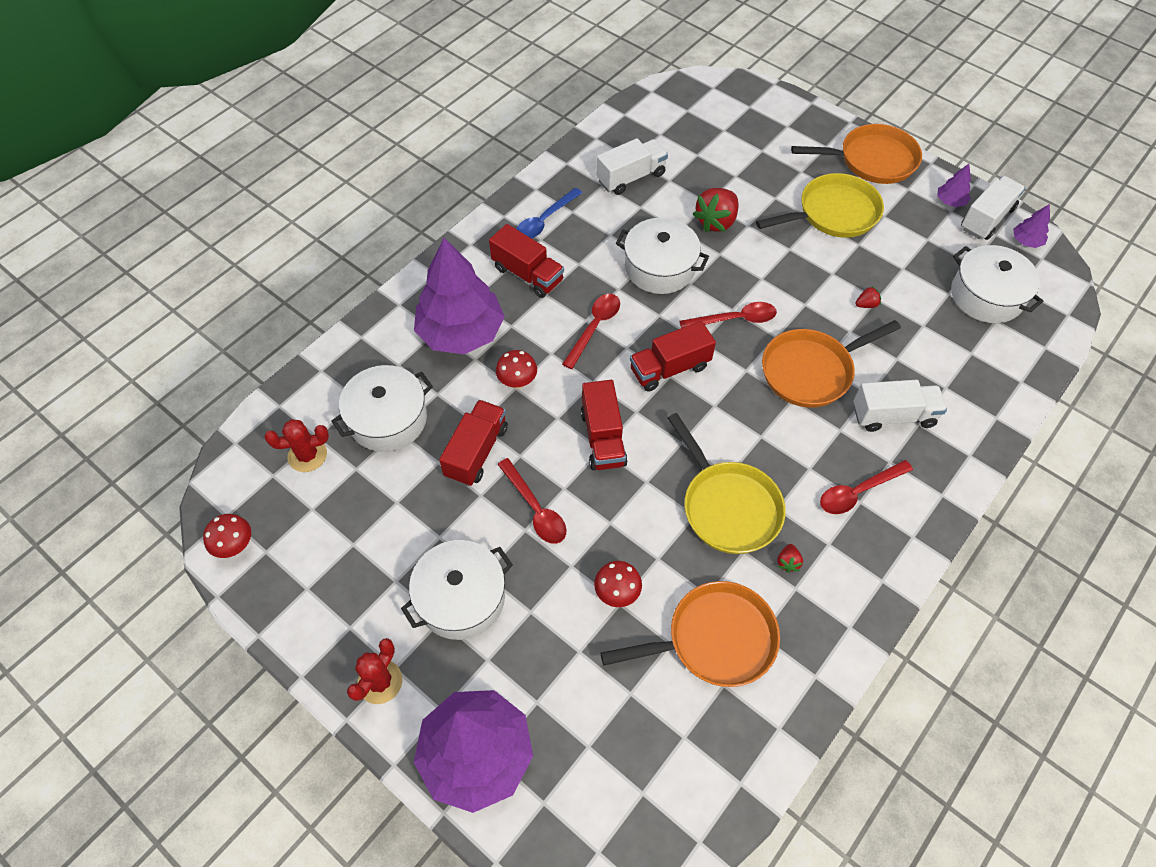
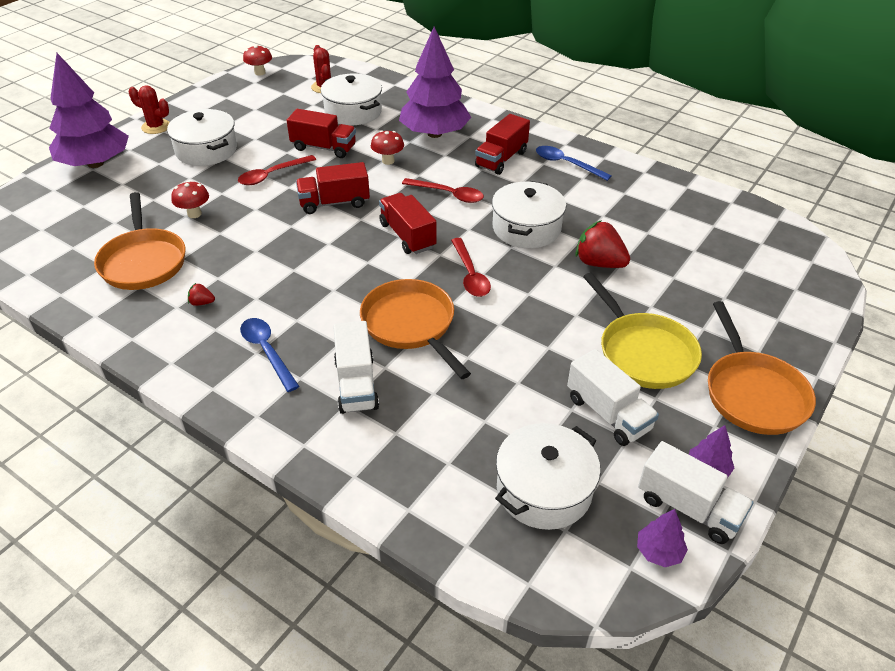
camera: 85 degrees right, 15 degrees down
(631, 177) = (641, 209): white truck -> white truck (608, 413)
(727, 506) = (262, 269): yellow pan -> none
(858, 492) = (267, 351): red spoon -> blue spoon
(866, 304) = (507, 372): red strawberry -> none

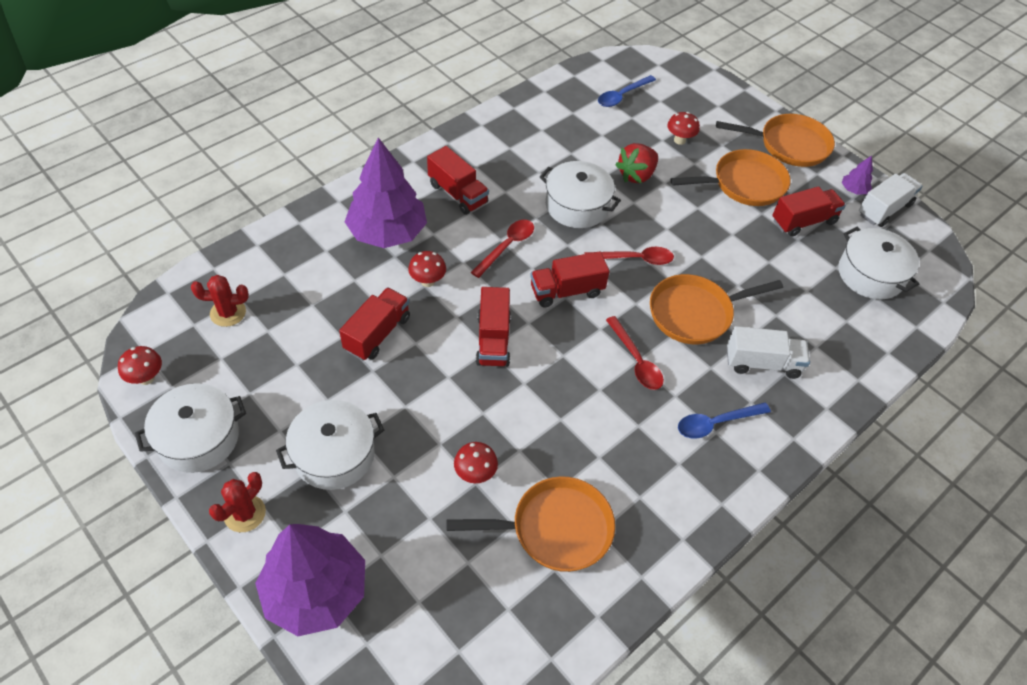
camera: 80 degrees left, 10 degrees up
(202, 303) = (637, 473): red strawberry -> none
(272, 175) = (418, 390): red spoon -> red spoon (636, 360)
(353, 112) = (306, 294): white pot -> white pot (198, 438)
(566, 164) = (483, 151): blue spoon -> blue spoon (622, 96)
(608, 413) = (803, 221): white truck -> red truck
(643, 352) = (744, 184): yellow pan -> orange pan
(659, 551) = (917, 234): purple tree -> none
(683, 291) = (679, 140): none -> red mushroom

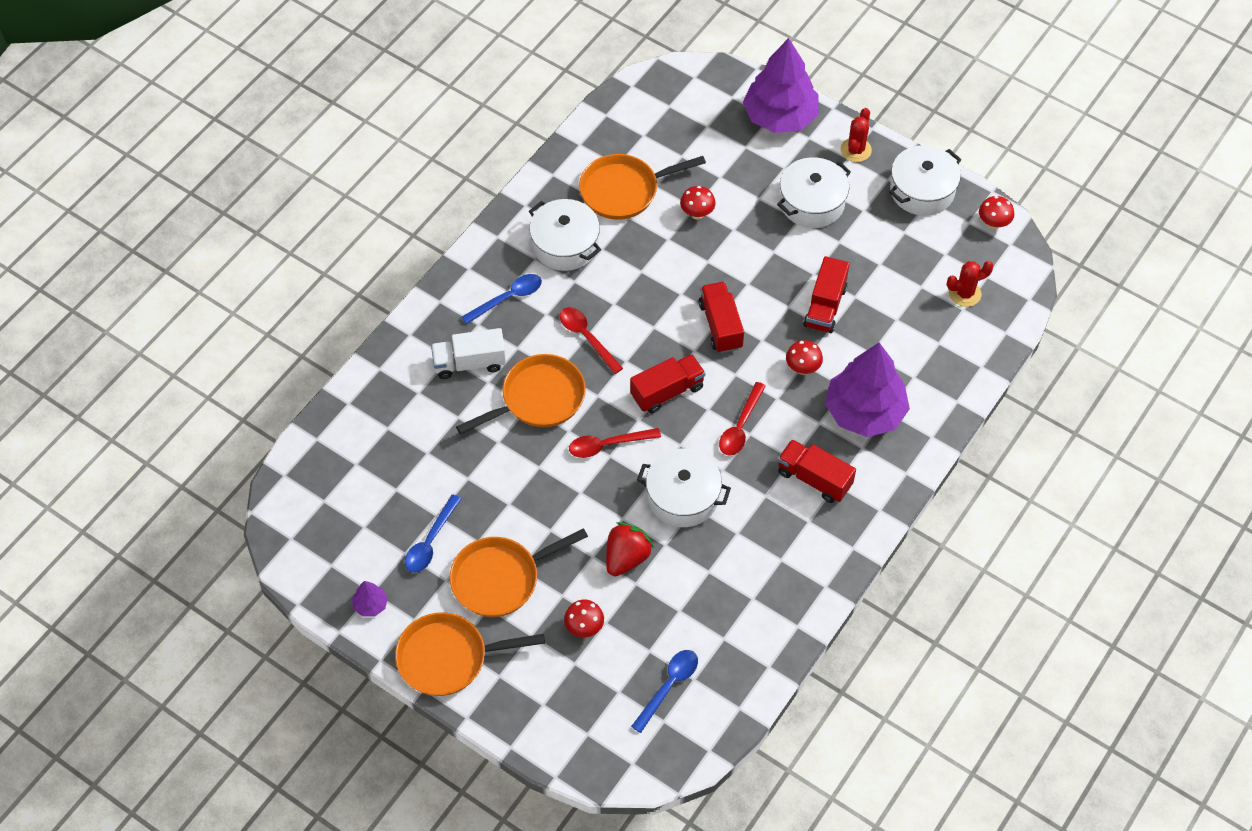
camera: 170 degrees right, 5 degrees up
(803, 221) = (430, 541): red truck -> blue spoon
(870, 274) = (359, 489): white pot -> white pot (565, 245)
(884, 209) = (336, 584): white truck -> none

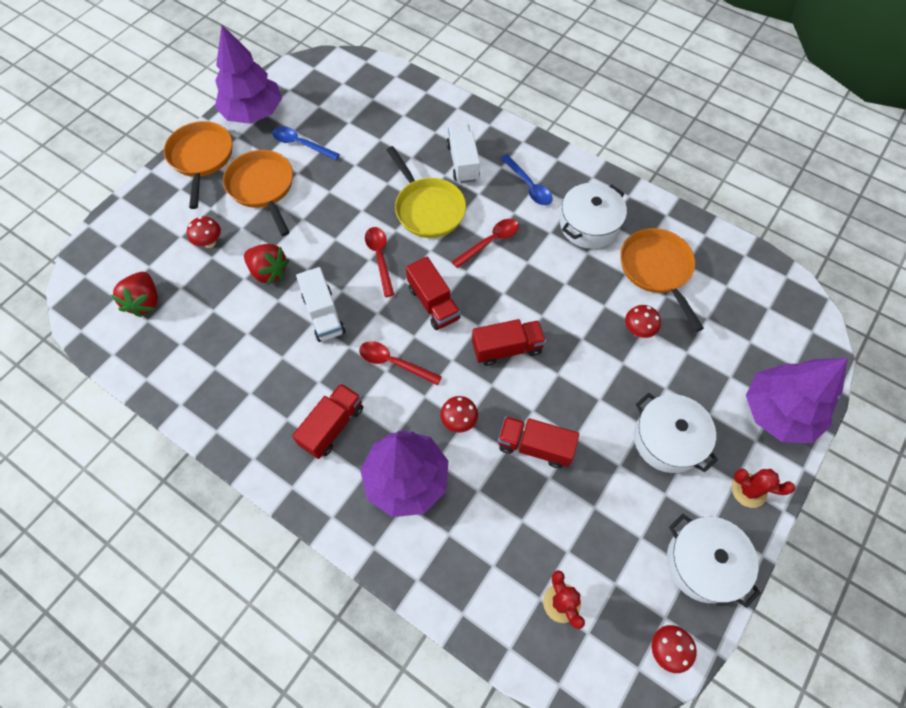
camera: 90 degrees right, 5 degrees up
(370, 605) = (253, 113): purple tree -> purple tree, size x2.47
(538, 399) = (427, 208): orange pan -> yellow pan
(669, 686) = (145, 302): blue spoon -> red strawberry
(683, 496) = (323, 314): white pot -> white truck

